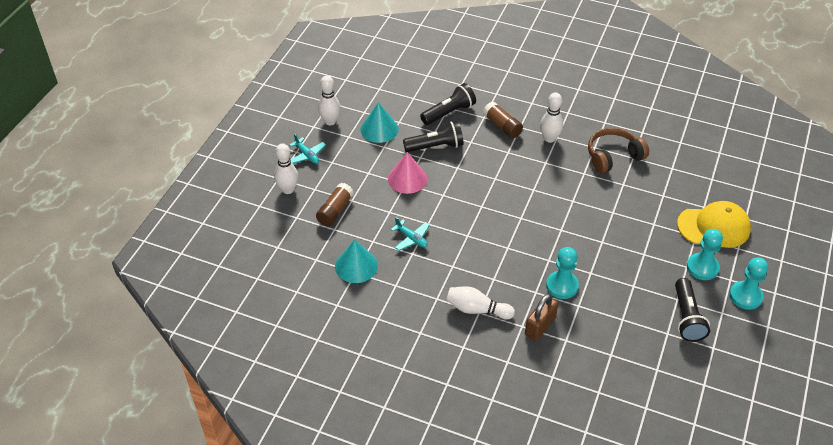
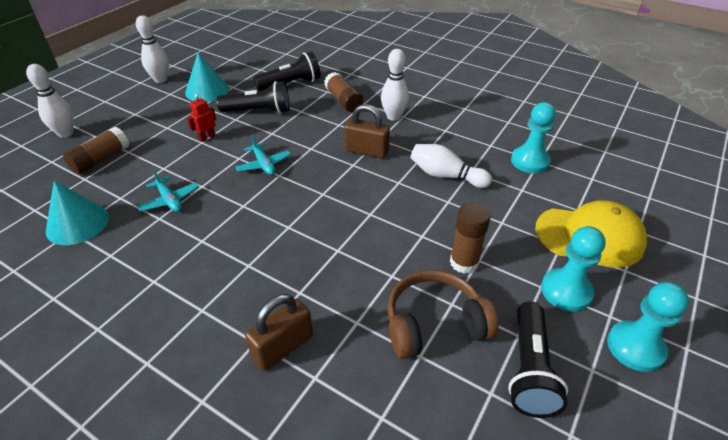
camera: 10 degrees right, 5 degrees down
(307, 155) = (113, 105): turquoise plane -> turquoise plane (264, 164)
(407, 179) = (207, 137): pink cone -> red robot
(477, 309) = (201, 306): white bowling pin -> white bowling pin (446, 176)
(539, 176) = (367, 151): none -> brown padlock
(562, 286) = (342, 288): turquoise pawn -> turquoise pawn (530, 161)
(613, 156) = (466, 141): brown headphones -> brown headphones (434, 324)
(635, 257) = (464, 262): none -> brown glue stick

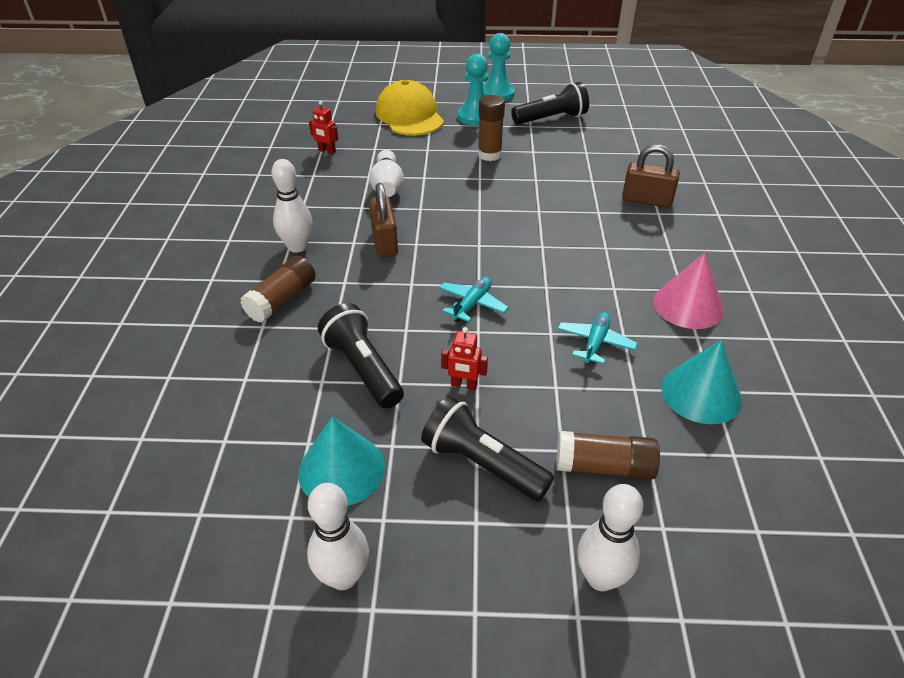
camera: 120 degrees left, 0 degrees up
(137, 271) = (688, 305): none -> pink cone
(290, 84) = (261, 374): black flashlight -> black flashlight (482, 464)
(434, 324) = (557, 153): brown headphones -> none
(530, 161) = (327, 151): turquoise pawn -> red robot

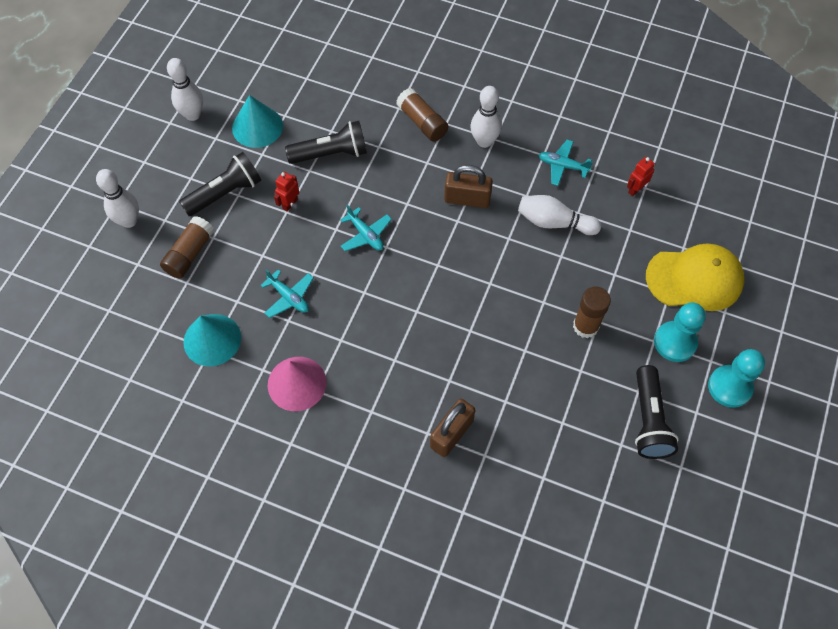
camera: 110 degrees right, 20 degrees up
(314, 192) = (562, 166): none -> turquoise plane

